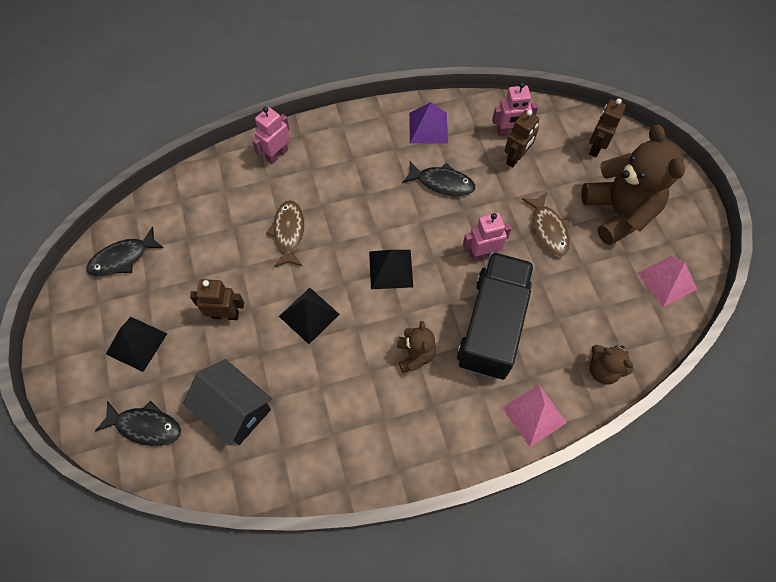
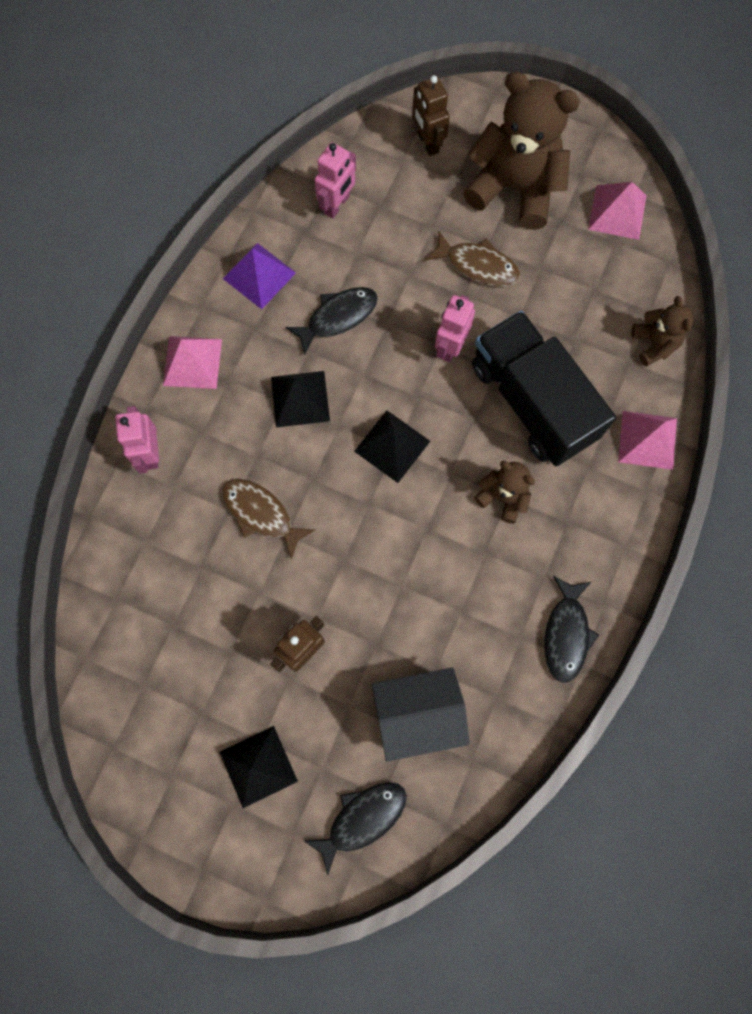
camera: 50 degrees left, 10 degrees up
(123, 258) = (137, 712): black fish -> black fish (566, 634)
(309, 315) = (375, 565): black pyramid -> black pyramid (300, 399)
(347, 135) = (192, 362): none -> pink pyramid
(515, 158) = (373, 225): brown robot -> none
(603, 370) = (654, 344): brown teddy bear -> brown teddy bear turned 90 degrees counterclockwise

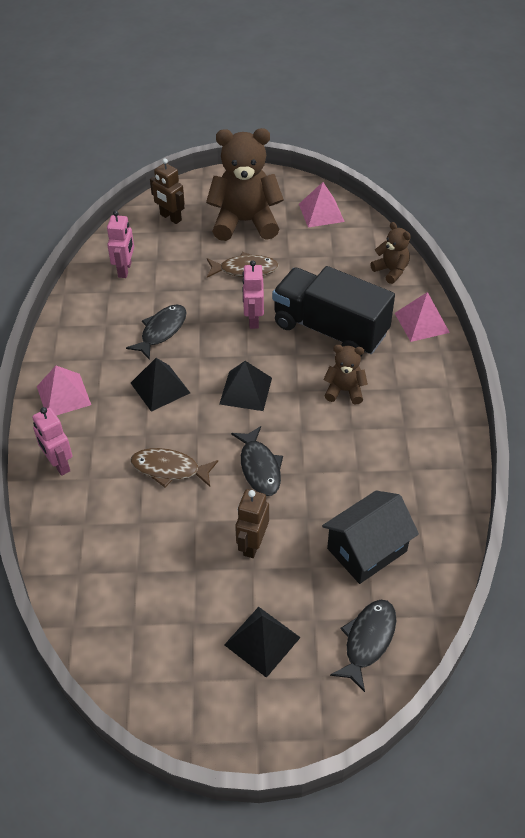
camera: 25 degrees left, 25 degrees down
(259, 275) = (88, 327): purple pyramid -> none
(566, 634) = (442, 454): black fish -> black fish (259, 467)

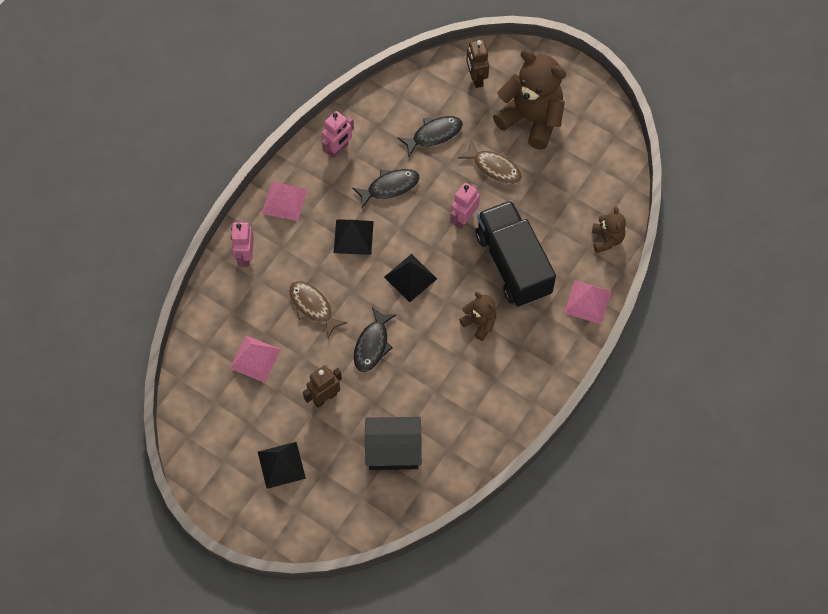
camera: 35 degrees right, 15 degrees up
(125, 270) = (404, 111): pink robot -> pink robot (338, 149)
(321, 212) = (601, 146): pink pyramid -> pink pyramid (255, 358)
(367, 641) = (344, 508): black fish -> black fish (434, 135)

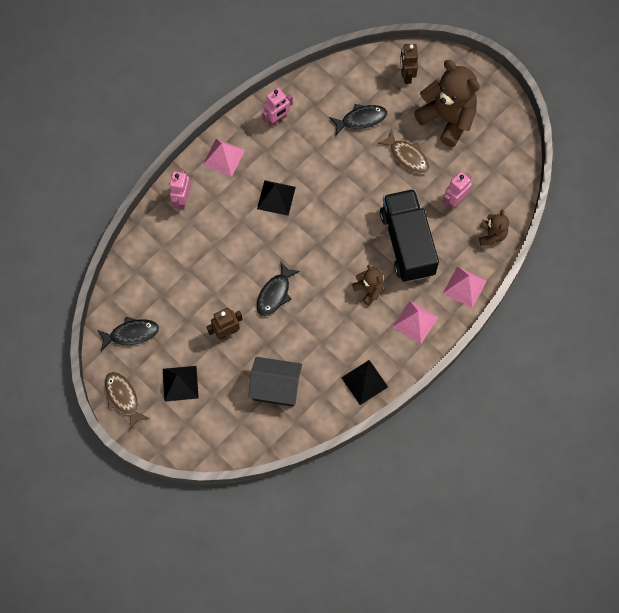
camera: 10 degrees right, 5 degrees up
(255, 358) = (174, 289): pink pyramid -> pink pyramid (415, 322)
(313, 307) = (231, 253): brown fish -> brown fish (123, 398)
(390, 187) = (315, 159): black fish -> black fish (131, 334)
(410, 277) = (318, 241): black pyramid -> black pyramid (364, 382)
(464, 219) = (372, 197): pink robot -> pink robot (454, 201)

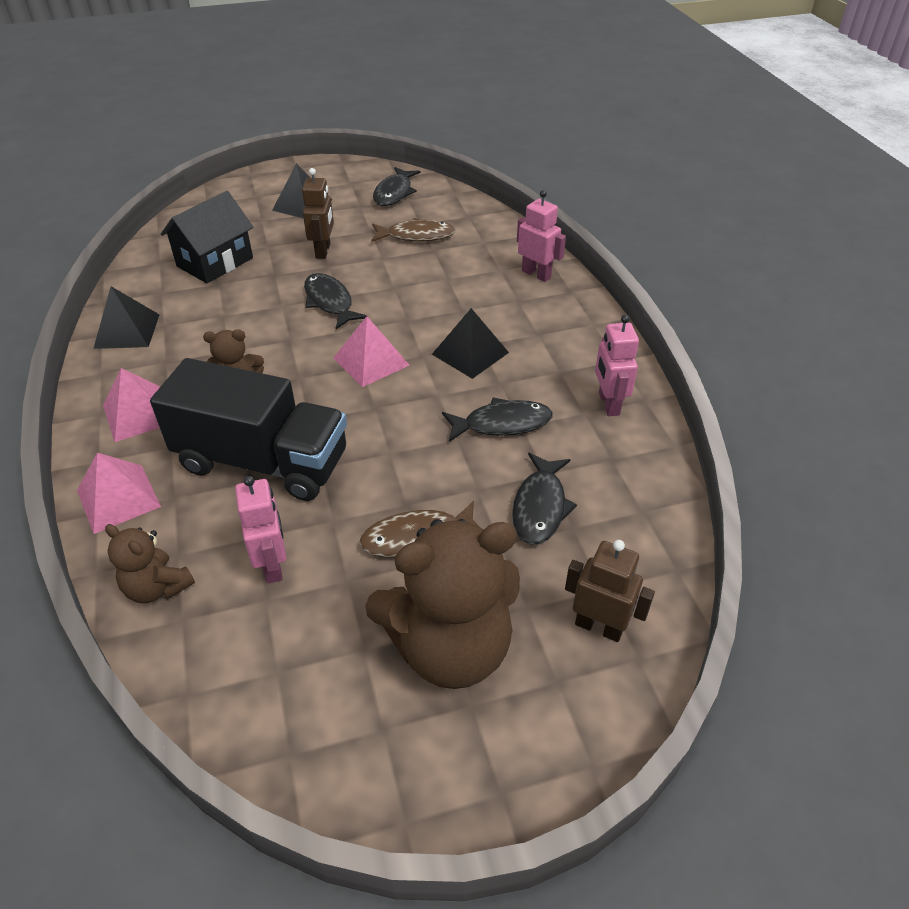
camera: 120 degrees right, 25 degrees down
(123, 398) = (329, 170): brown fish -> brown fish (416, 236)
(223, 157) = (576, 328): pink pyramid -> pink pyramid (371, 361)
(320, 157) = (502, 424): none -> black fish

